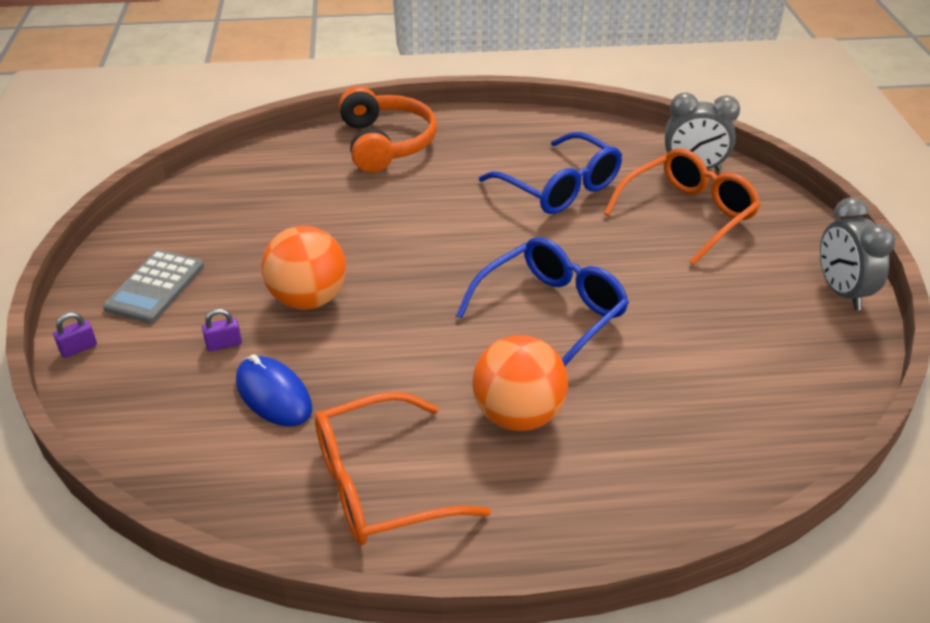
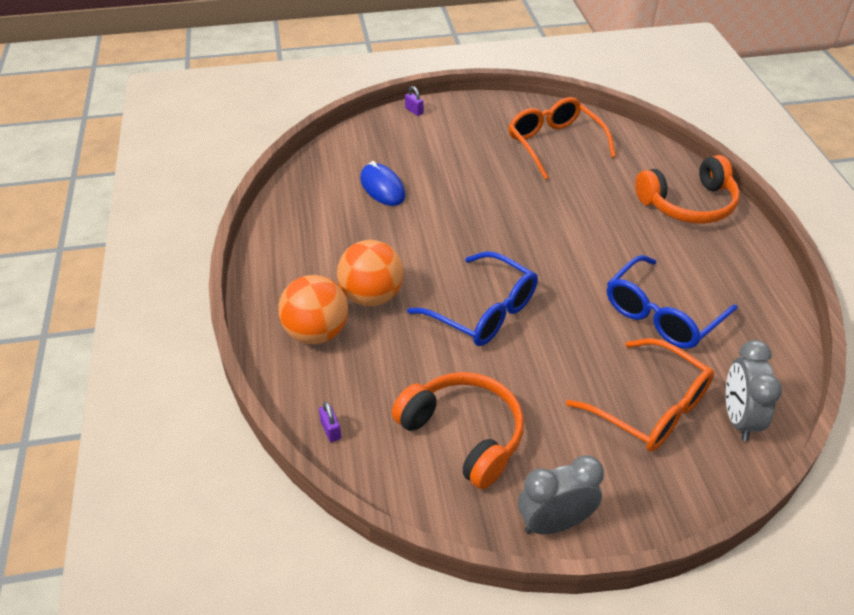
camera: 85 degrees right, 5 degrees up
(155, 287) = (474, 126): grey calculator -> none
(224, 344) = (425, 161): purple padlock -> purple padlock (331, 430)
(274, 395) = (382, 187): blue mouse -> blue mouse turned 75 degrees counterclockwise
(308, 299) = (475, 189): orange ball -> orange ball (316, 332)
(379, 485) = (310, 238): orange glasses -> orange glasses (554, 144)
(744, 344) = (464, 434): none -> orange headphones

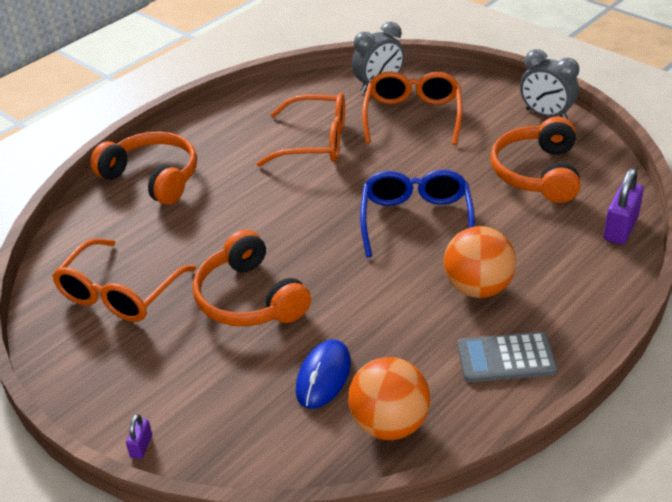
camera: 125 degrees left, 5 degrees down
(297, 267) = (506, 358): none -> grey calculator
(316, 332) = (556, 293): orange ball -> orange ball (389, 424)
(331, 430) = (620, 228): purple padlock -> purple padlock, size x1.97
(488, 190) = (249, 299): none -> orange headphones
(661, 315) = (316, 142): blue glasses -> orange glasses

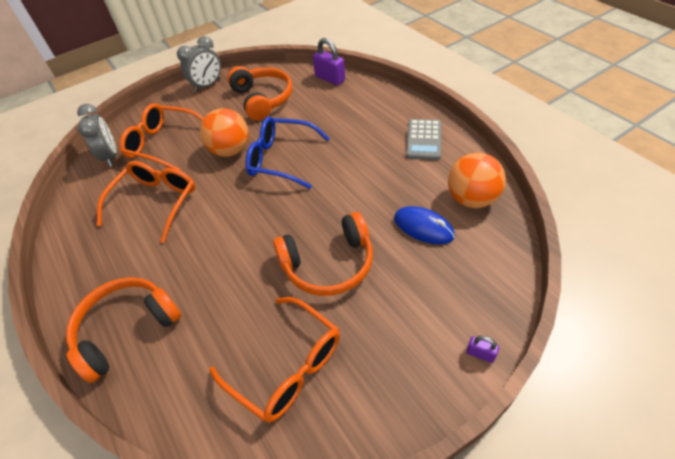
camera: 75 degrees left, 10 degrees up
(478, 288) = (359, 141): orange ball -> orange ball (230, 150)
(537, 173) = (263, 99): orange headphones -> orange headphones turned 135 degrees counterclockwise

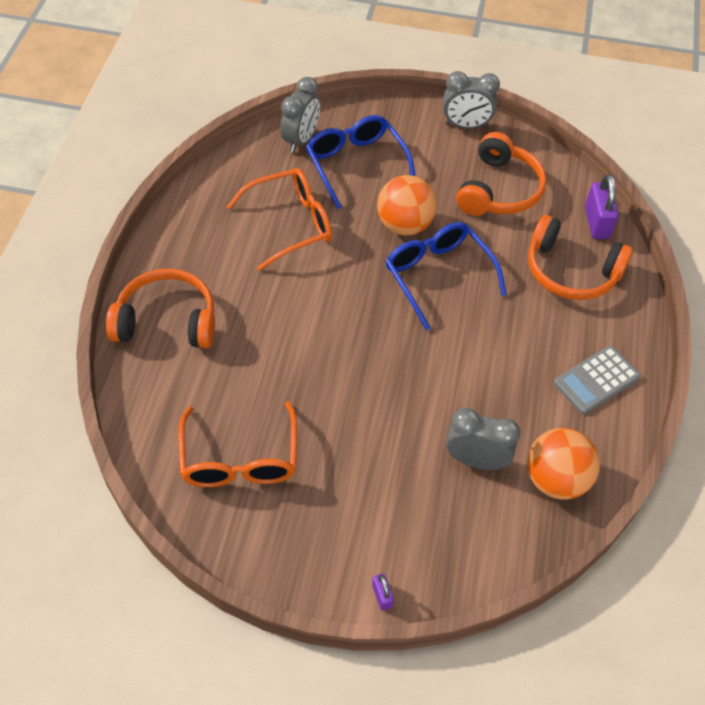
camera: 40 degrees right, 5 degrees up
(163, 144) = (356, 164): orange glasses -> blue glasses
(328, 264) = (359, 413): orange headphones -> orange headphones (571, 271)
(423, 227) = (476, 460): blue mouse -> grey clock

